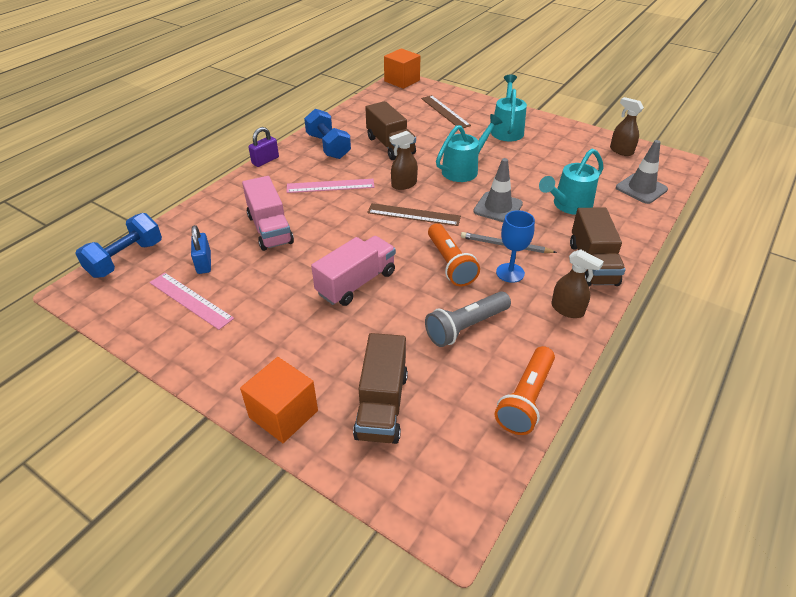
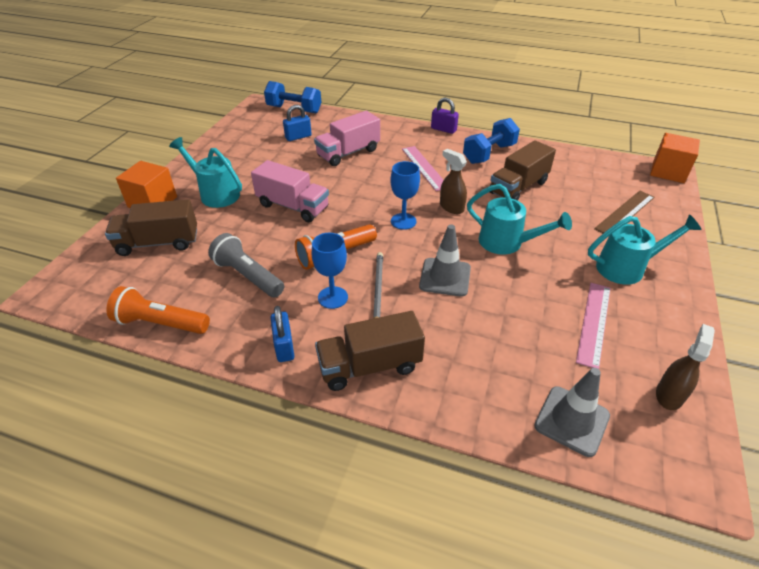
camera: 75 degrees right, 0 degrees up
(190, 300) = (258, 142): pink ruler -> pink ruler (594, 323)
(413, 214) = (403, 221): brown ruler -> blue goblet
(567, 309) = (284, 346): brown spray bottle -> blue padlock
(568, 205) = (482, 338): turquoise watering can -> turquoise watering can (216, 194)

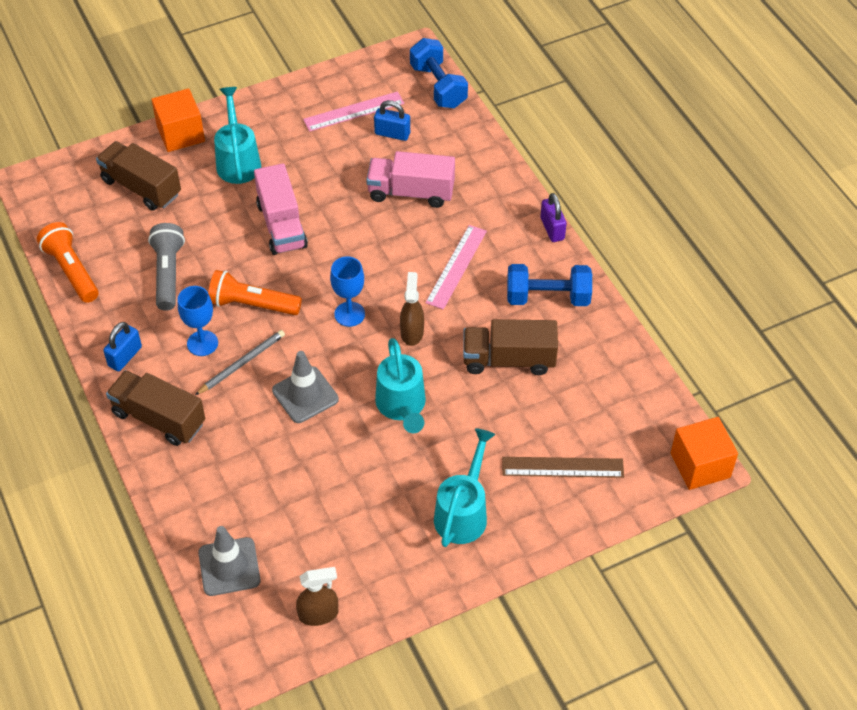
camera: 45 degrees right, 10 degrees up
(594, 323) = (355, 526): pink ruler -> pink ruler (354, 111)
(627, 268) = (463, 512): turquoise watering can -> turquoise watering can turned 105 degrees counterclockwise

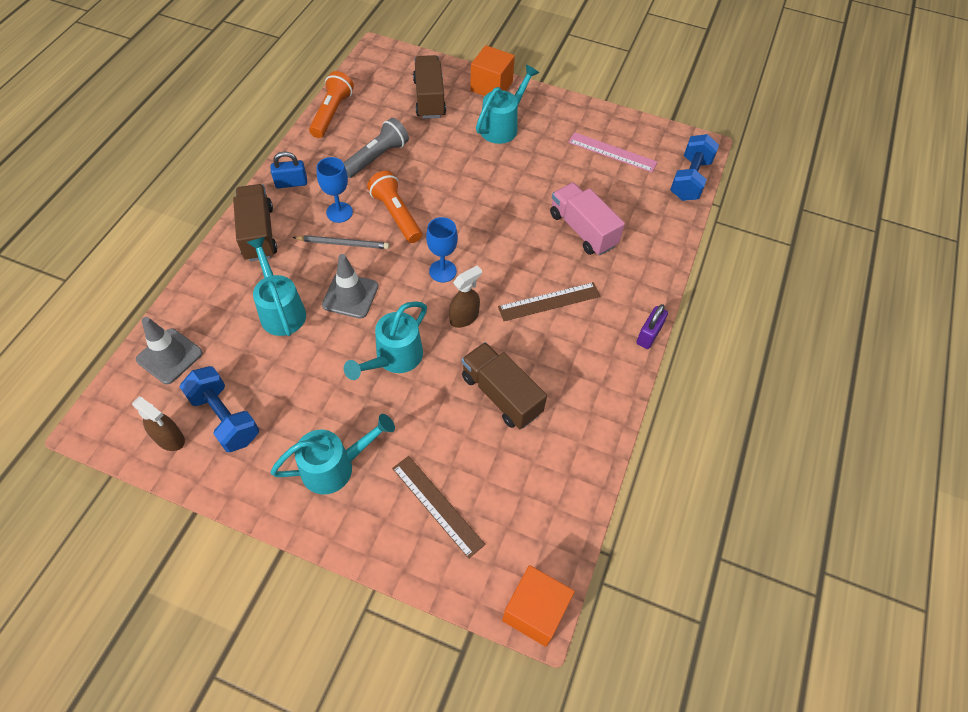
camera: 45 degrees right, 5 degrees up
(266, 454) = (281, 310): none -> turquoise watering can
(281, 225) = (476, 183): pink truck -> none
(392, 134) = (619, 184): blue padlock -> none
(456, 266) = (549, 301): pink ruler -> brown ruler
(547, 297) = (584, 378): blue dumbbell -> blue dumbbell (225, 417)

